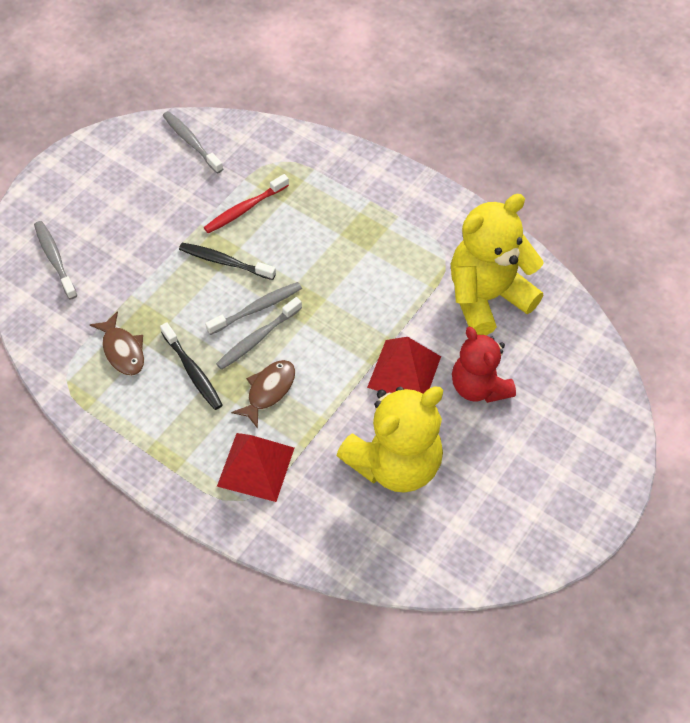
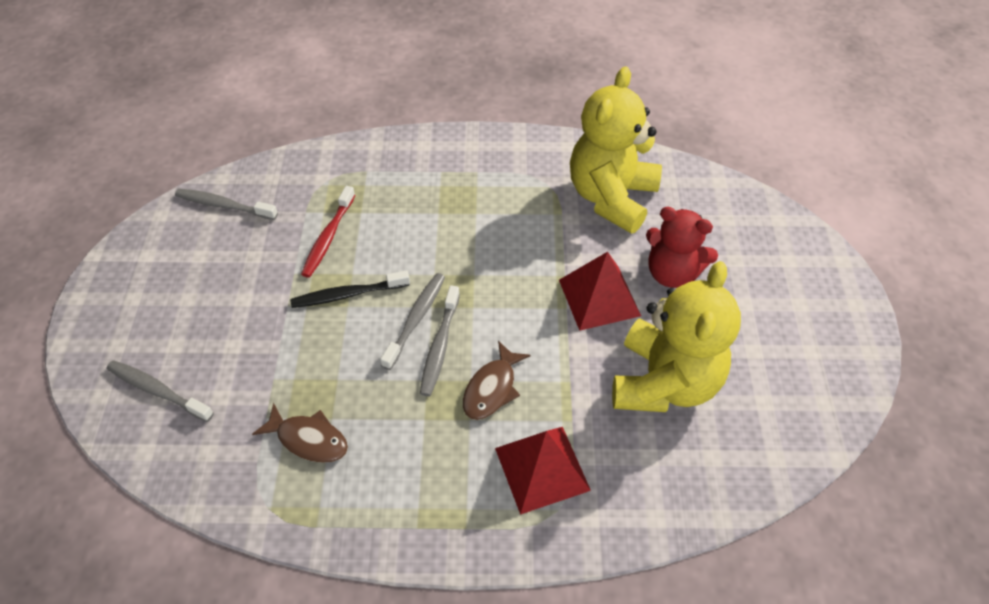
camera: 35 degrees left, 5 degrees down
(192, 371) = (400, 415): black toothbrush -> none
(268, 391) = (492, 388): brown fish -> brown fish turned 150 degrees counterclockwise

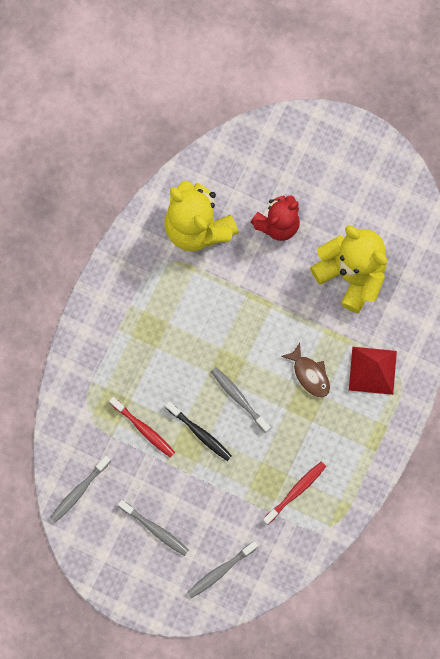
camera: 65 degrees left, 25 degrees up
(308, 439) = (295, 492): brown fish -> red toothbrush
(348, 294) = (199, 433): black toothbrush -> black toothbrush turned 60 degrees counterclockwise
(440, 346) = (265, 391): grey toothbrush -> grey toothbrush (154, 529)
(599, 297) = (275, 279): red pyramid -> none

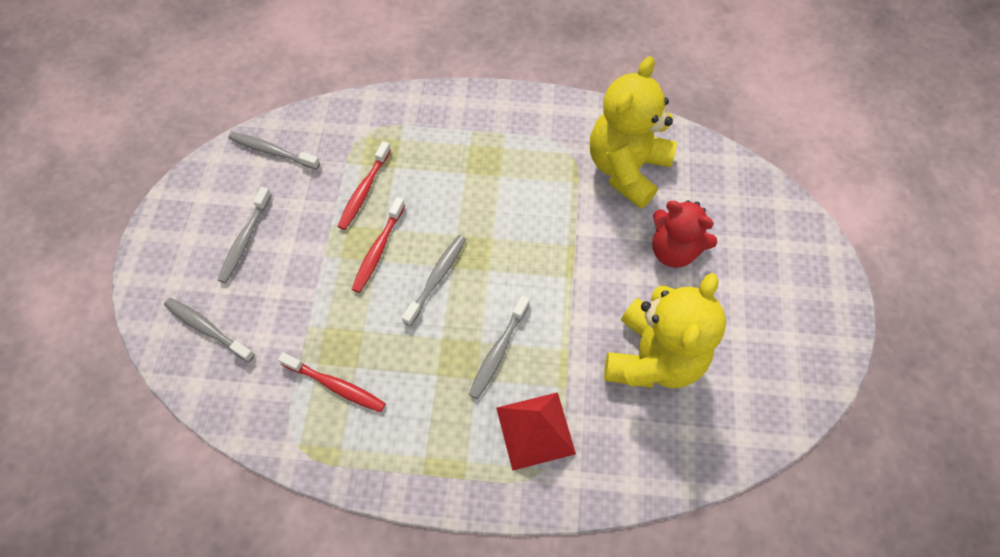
camera: 70 degrees right, 15 degrees down
(199, 433) = (378, 249): black toothbrush -> red toothbrush
(309, 374) = (499, 351): brown fish -> grey toothbrush

